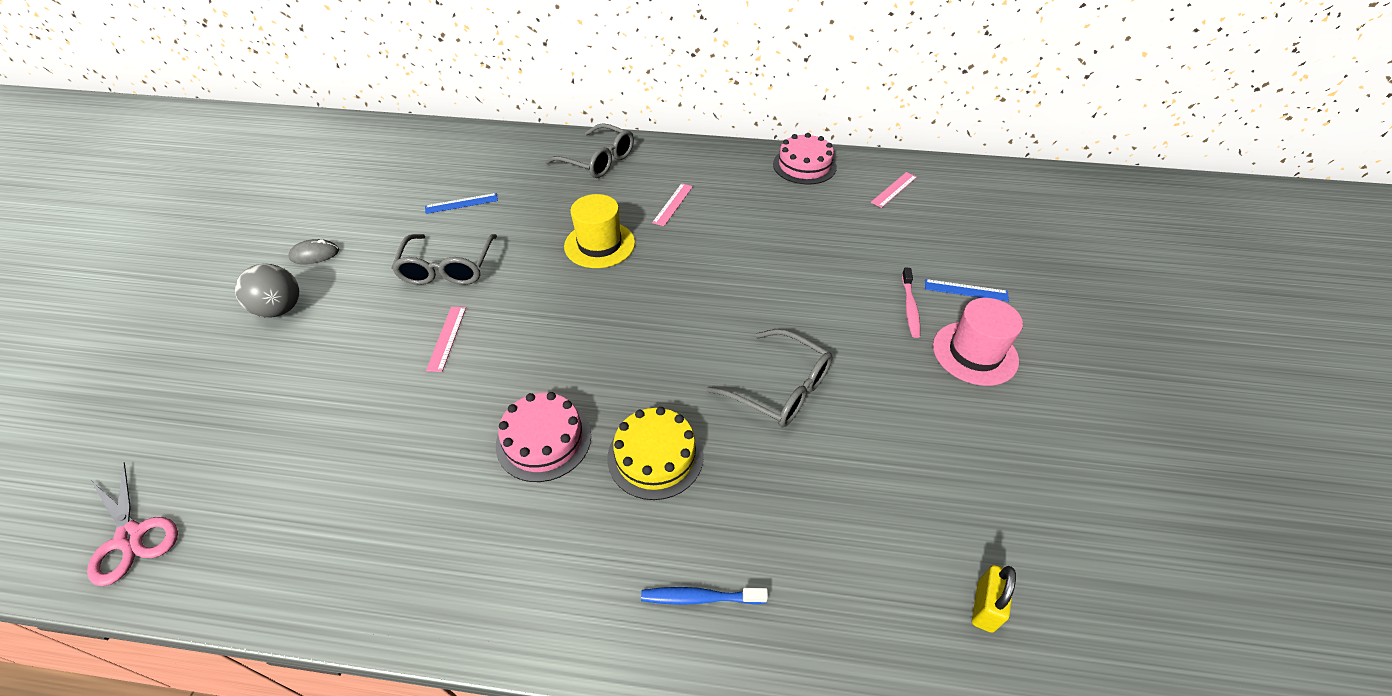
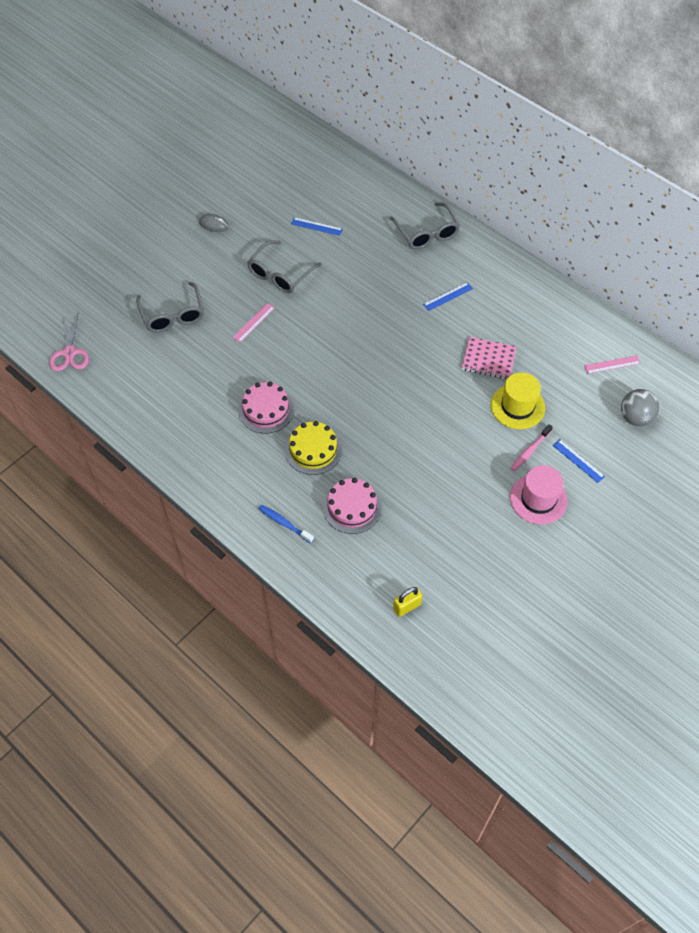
camera: 35 degrees right, 10 degrees up
(281, 309) = (180, 256): grey ball -> grey ball (635, 417)
(599, 244) = (378, 303): yellow hat -> yellow hat (517, 406)
(673, 204) = (448, 296): pink ruler -> blue ruler
(773, 241) = (488, 359): none -> pink notebook
(780, 388) = (406, 453): grey glasses -> grey glasses (172, 315)
(804, 165) = (567, 311): pink cake -> pink cake (352, 507)

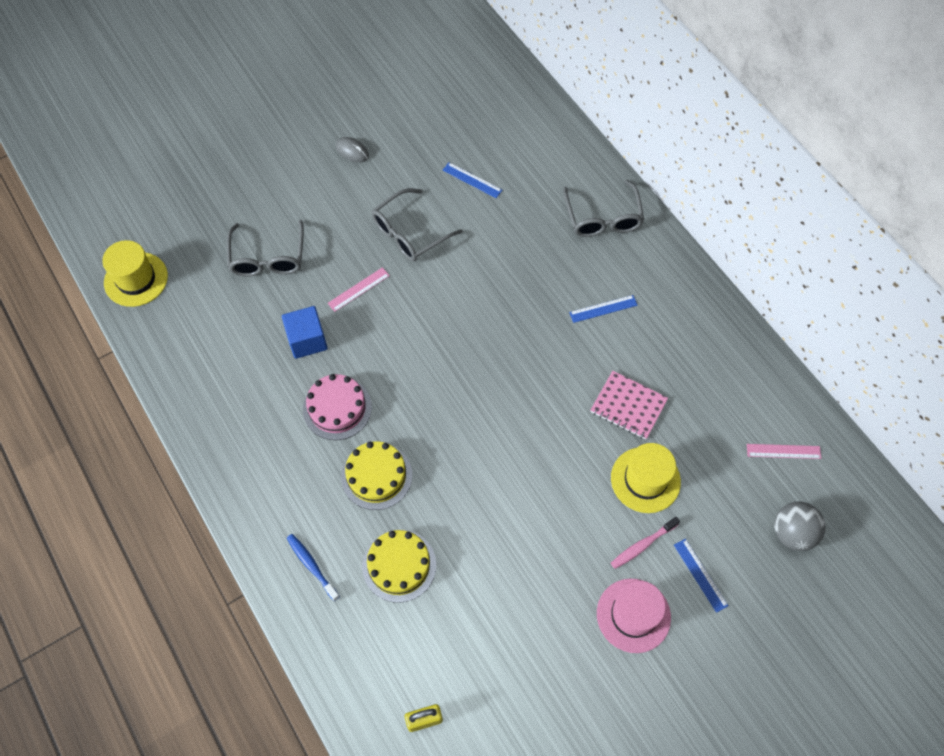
camera: 15 degrees right, 5 degrees up
(69, 353) = (136, 279): pink scissors -> yellow hat
(225, 367) = (307, 340): none -> blue cube
(352, 507) = (399, 565): pink cake -> yellow cake

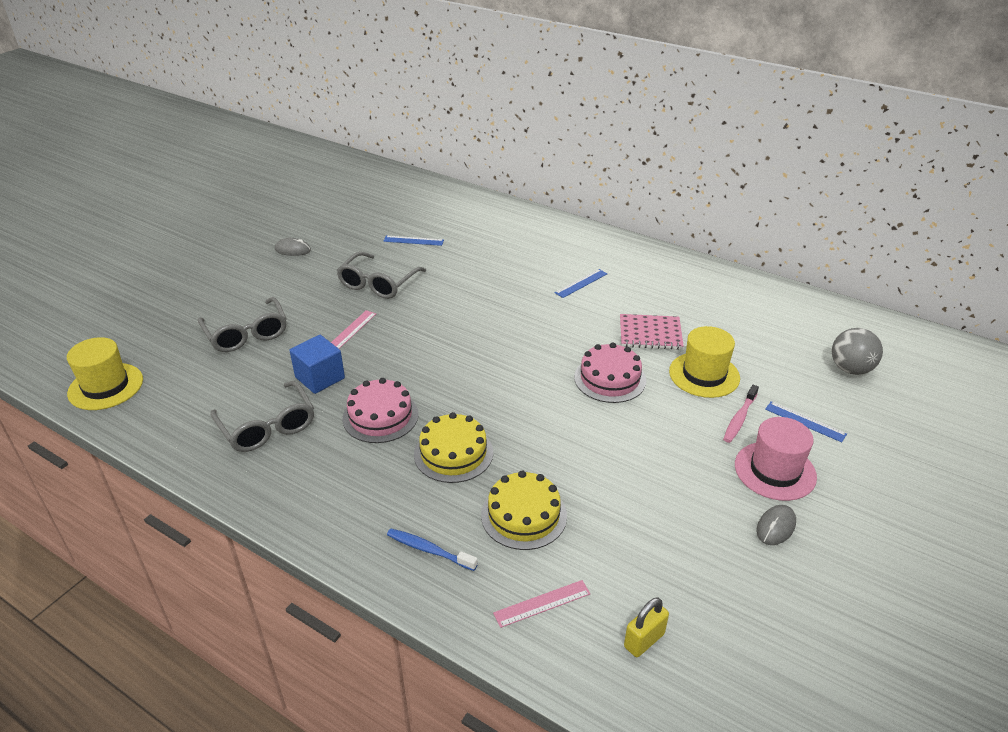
camera: 25 degrees left, 25 degrees down
(555, 447) = (610, 379): none -> pink cake
(593, 670) = (775, 527): none -> grey mouse
(602, 218) = (539, 234): grey glasses -> grey glasses (267, 426)
(783, 451) = (796, 323): pink ruler -> pink ruler (542, 603)

